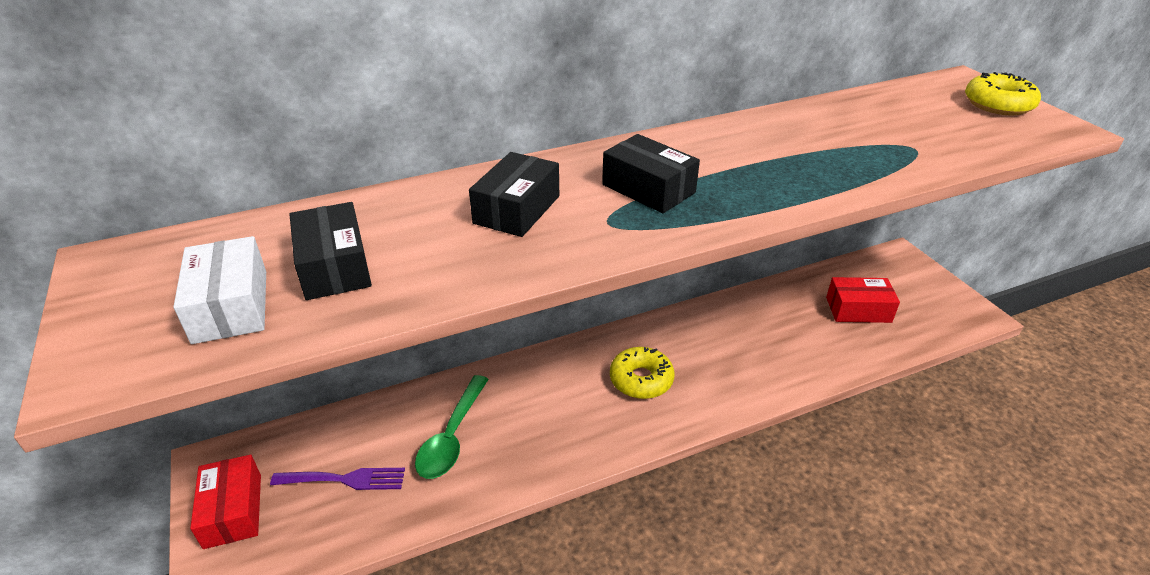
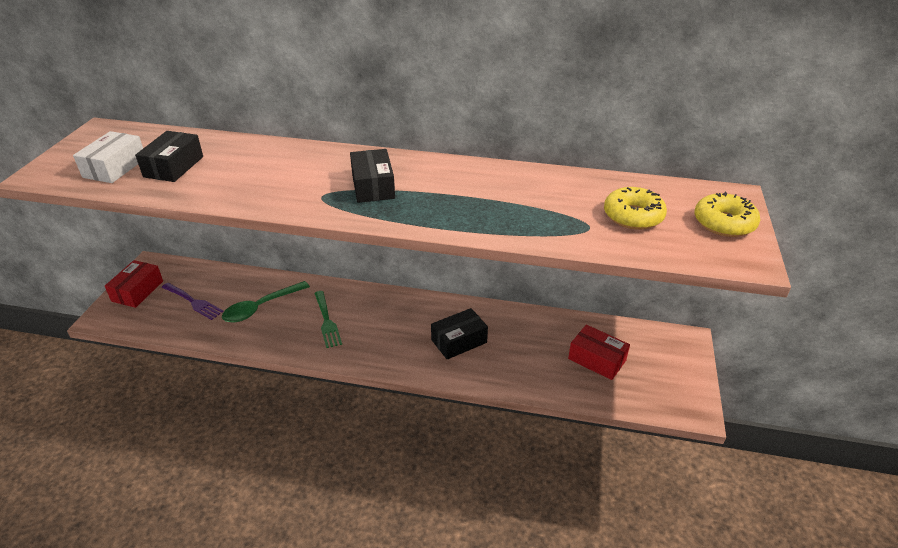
camera: 35 degrees right, 0 degrees up
(517, 209) = (289, 171): black box -> black box (459, 341)
(557, 410) = (327, 321): none -> green fork
(641, 380) = (392, 329): yellow donut -> yellow donut (633, 216)

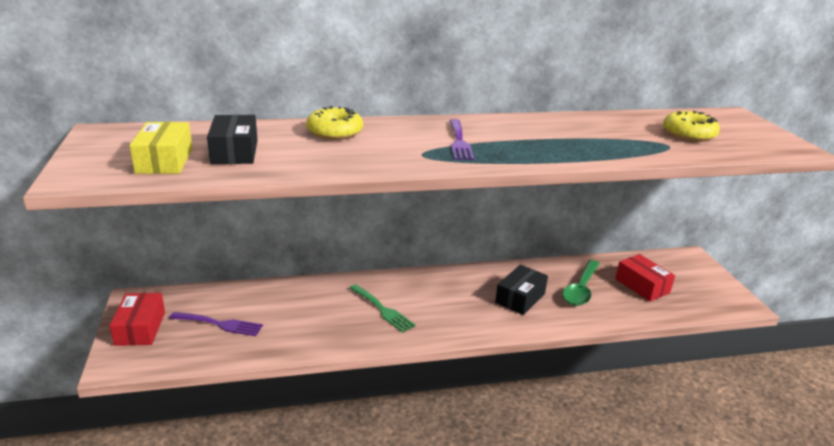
camera: 25 degrees left, 10 degrees down
(115, 167) = (164, 161): white box -> yellow box
(261, 307) = (302, 312): green spoon -> green spoon (581, 289)
(373, 186) = (459, 142): black box -> purple fork
(597, 359) = (642, 286): red box -> red box turned 45 degrees clockwise
(724, 223) = (752, 130): yellow donut -> yellow donut (335, 132)

